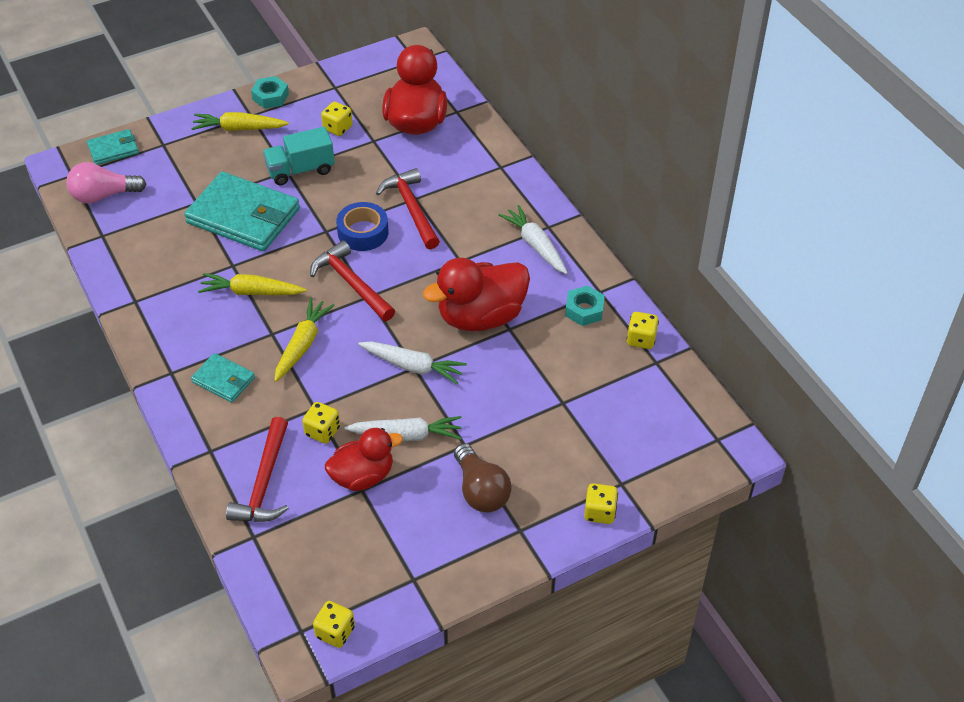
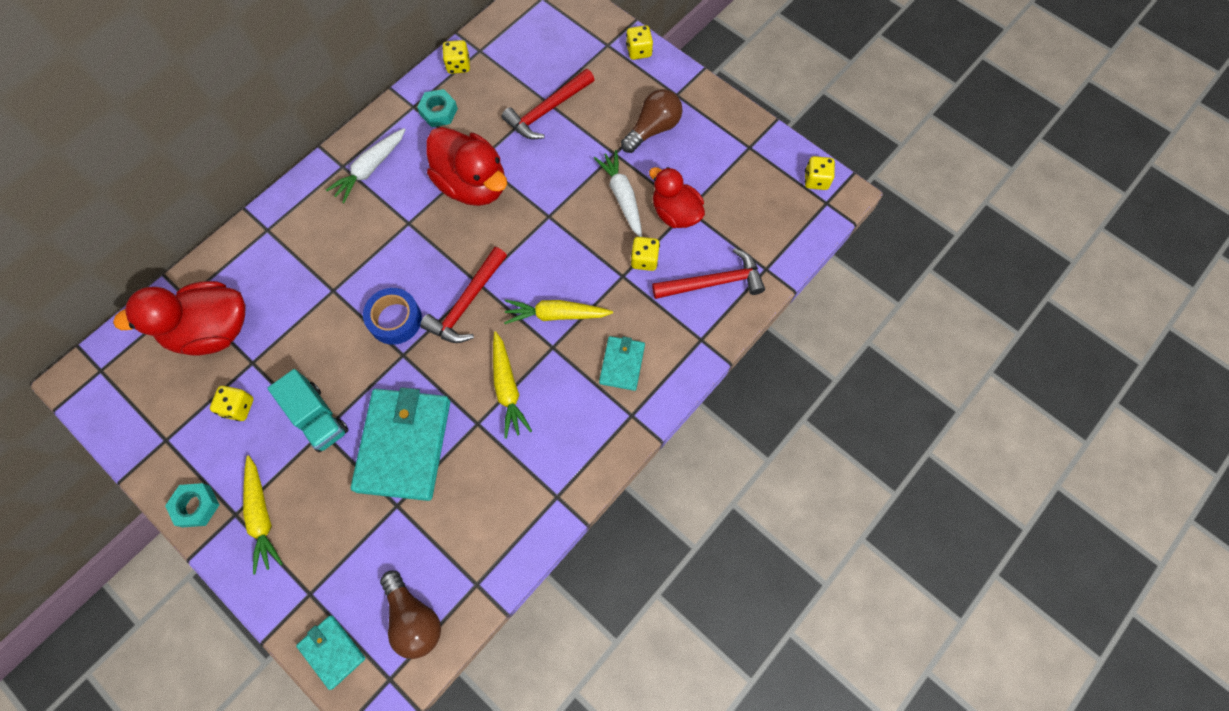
camera: 110 degrees left, 20 degrees up
(103, 195) = (414, 618): pink light bulb -> brown light bulb
(411, 209) = (349, 288): red hammer -> red hammer (547, 110)
(413, 366) = (548, 217): white carrot -> none

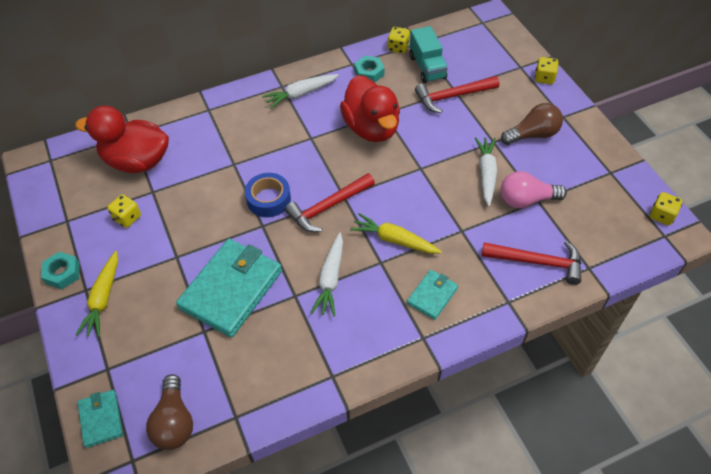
camera: 25 degrees right, 15 degrees down
(317, 417) = (178, 246): turquoise truck -> turquoise truck (427, 67)
(507, 388) = (330, 279): yellow carrot -> white carrot
(644, 260) = (485, 225): yellow dice -> none
(675, 213) = (526, 200): red duck -> pink light bulb

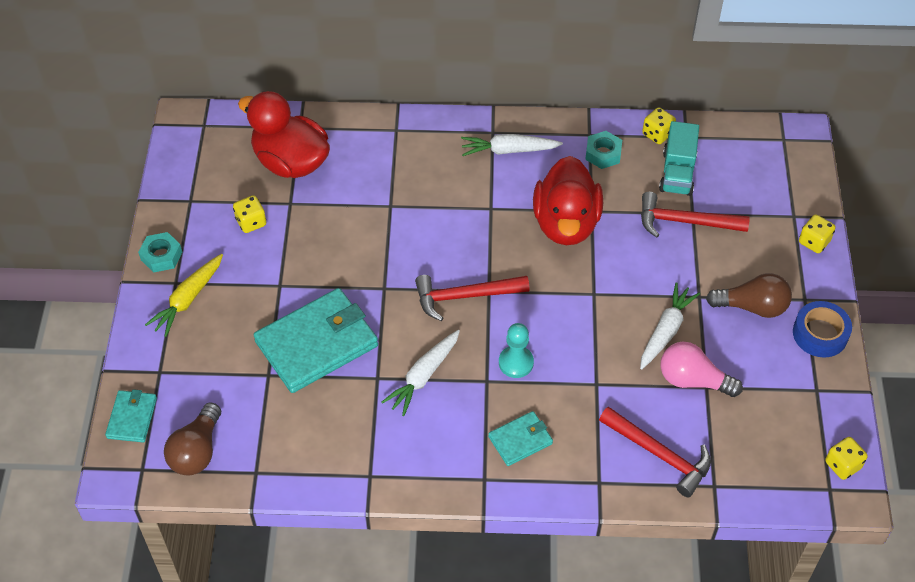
camera: 25 degrees right, 0 degrees up
(268, 199) = (406, 261): blue tape -> blue tape (820, 334)
(394, 240) = (516, 363): yellow carrot -> turquoise pawn

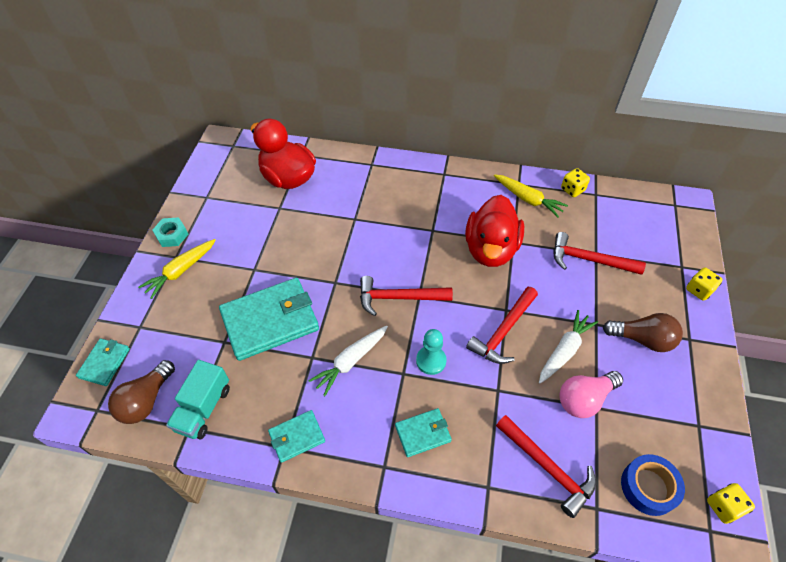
camera: 10 degrees right, 0 degrees up
(251, 222) = (246, 218): yellow dice -> none
(381, 463) = (297, 437): none -> turquoise wallet
(508, 150) = (454, 188): white carrot -> none
(594, 319) = (503, 331): none -> red hammer
(603, 153) = (528, 199): turquoise nut -> yellow carrot
(677, 173) = (586, 220): turquoise truck -> turquoise truck (204, 408)
(692, 380) = (584, 399): pink light bulb -> pink light bulb turned 60 degrees counterclockwise
(820, 334) = (703, 372): blue tape -> blue tape (648, 487)

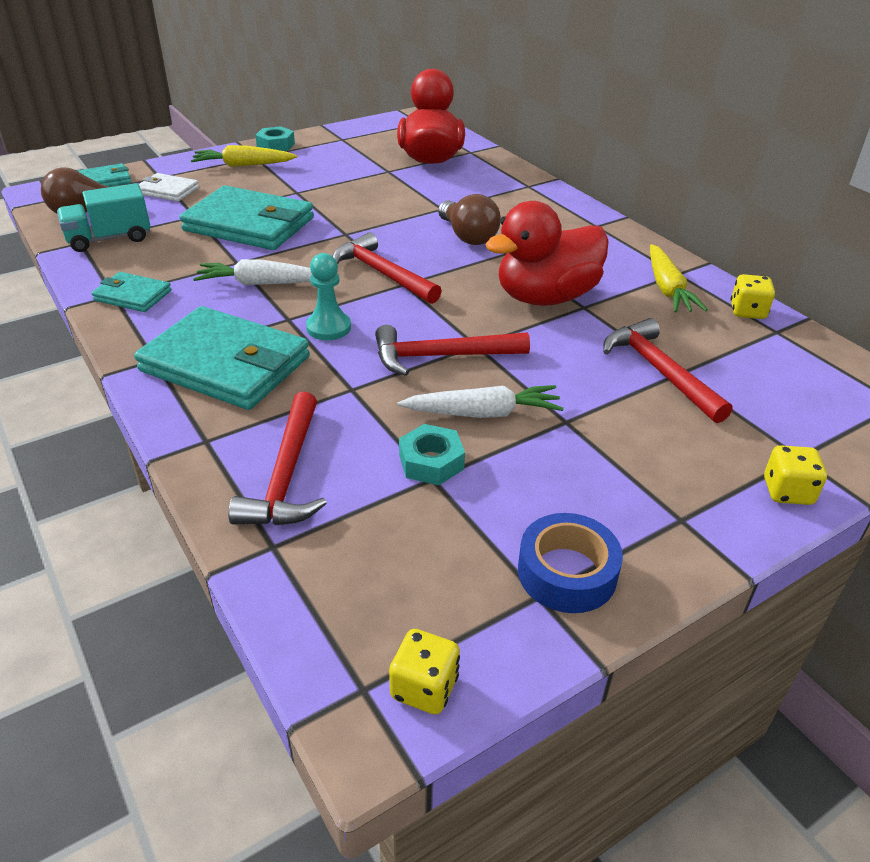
camera: 45 degrees right, 15 degrees down
(168, 335) = (168, 190): none -> white wallet
(423, 433) = (225, 364): turquoise wallet -> turquoise wallet, size x2.00
(584, 399) = (431, 462): pink light bulb -> turquoise nut
(642, 339) = (606, 472): brown light bulb -> brown light bulb (468, 236)
(648, 487) = (363, 584): blue tape -> blue tape (567, 572)

